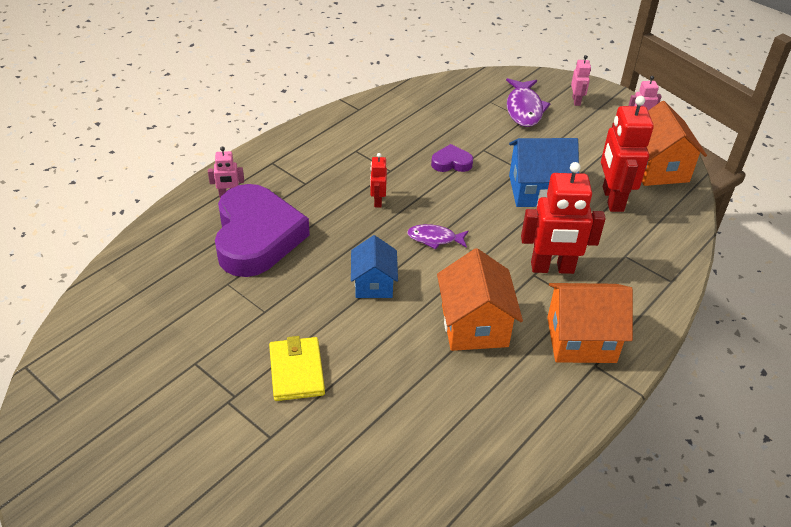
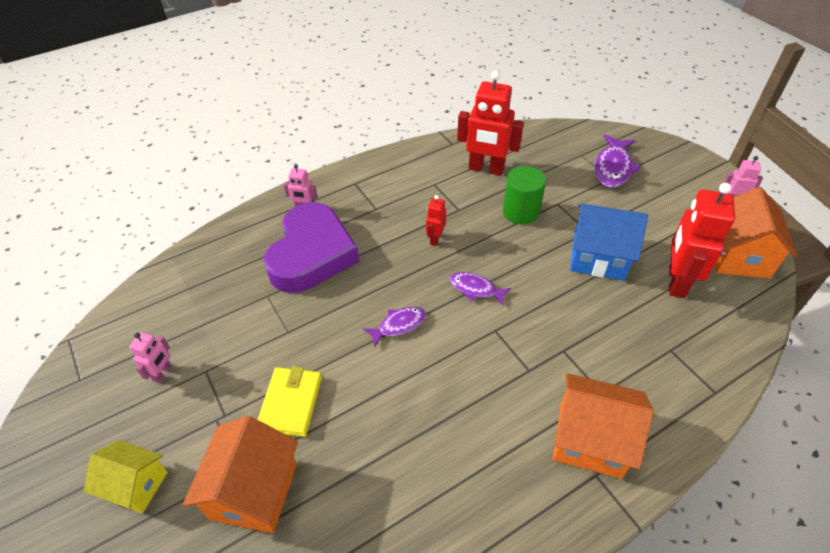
camera: 20 degrees right, 5 degrees up
(173, 474) = (136, 485): none -> yellow house
(373, 284) = (399, 325): blue house -> purple fish
(451, 163) = (520, 212): purple heart -> green cylinder
(474, 325) = (481, 395): orange house -> orange house (254, 491)
(552, 268) = (585, 347): red robot -> red robot (486, 169)
(576, 101) = (670, 167): pink robot -> pink robot (162, 373)

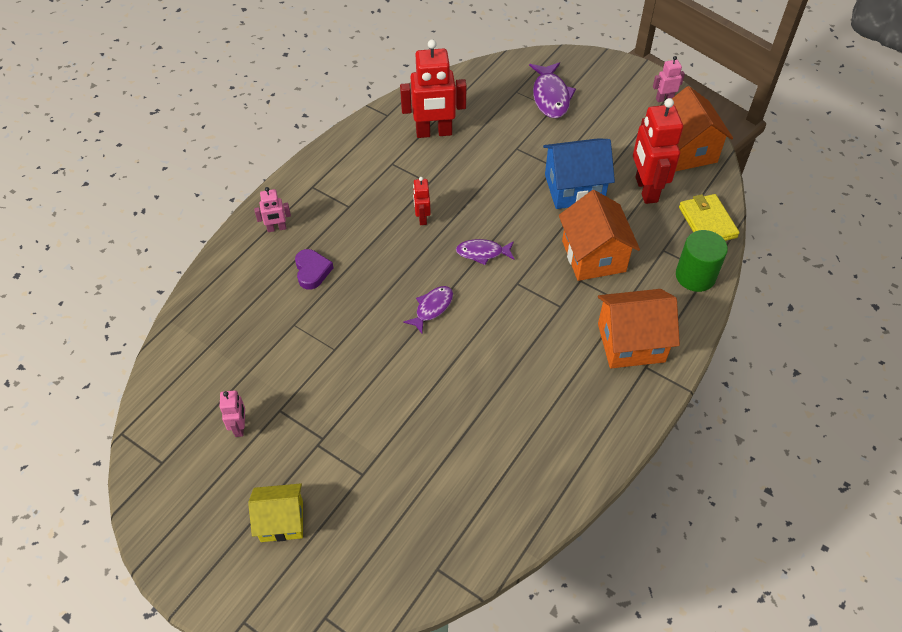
camera: 25 degrees left, 5 degrees up
(254, 491) = (387, 484): orange house -> orange house (593, 256)
(290, 403) = (375, 406): yellow wallet -> yellow wallet (707, 222)
(311, 254) = (312, 271): purple heart -> purple heart, size x0.42
(520, 212) = (487, 167): green cylinder -> green cylinder (695, 276)

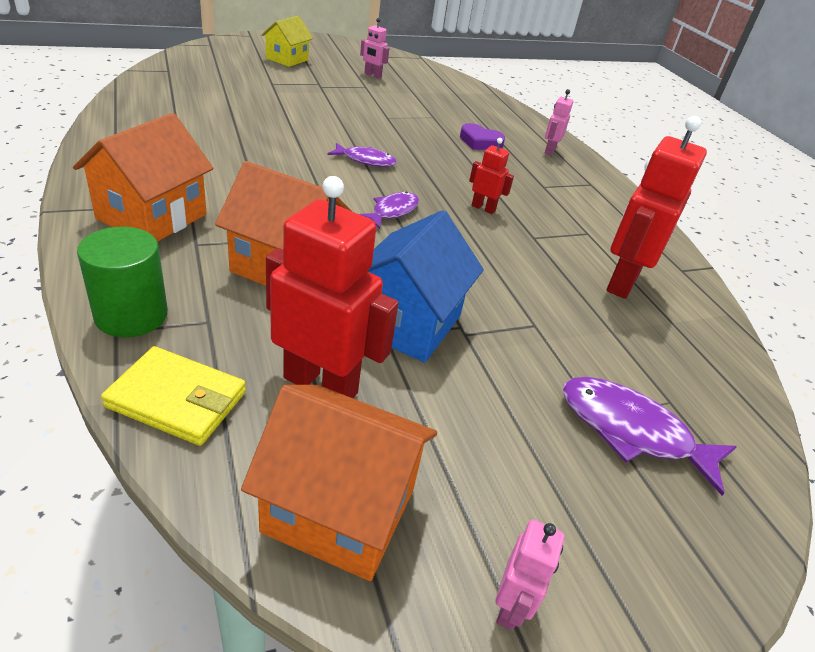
camera: 120 degrees right, 15 degrees down
(432, 308) = (365, 160): purple fish -> purple fish turned 60 degrees counterclockwise

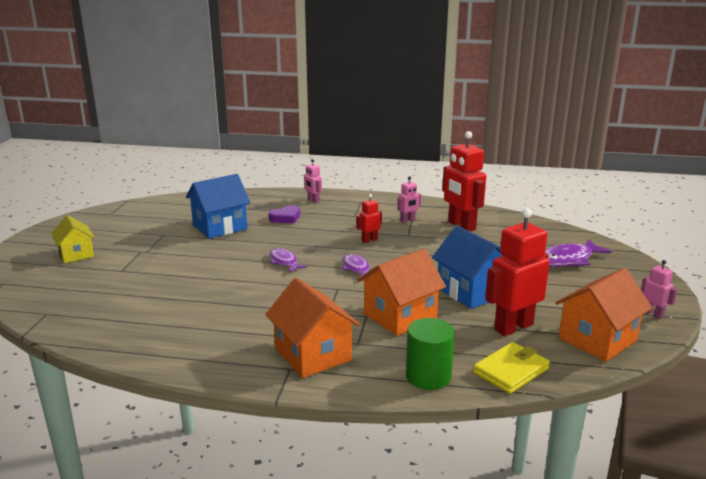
camera: 55 degrees left, 15 degrees down
(365, 160) = (284, 262): purple fish -> purple fish turned 75 degrees counterclockwise
(372, 75) = (144, 227): pink robot -> pink robot (408, 220)
(413, 110) = (220, 227): none -> blue house

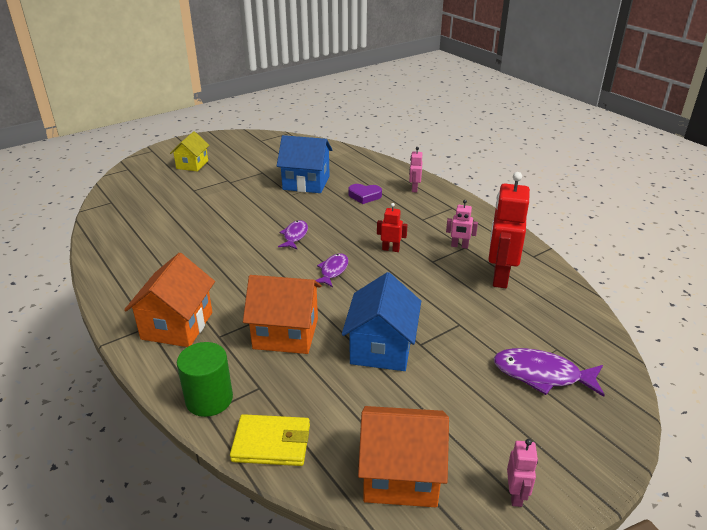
camera: 45 degrees right, 10 degrees up
(513, 327) = (351, 406): red robot -> none

